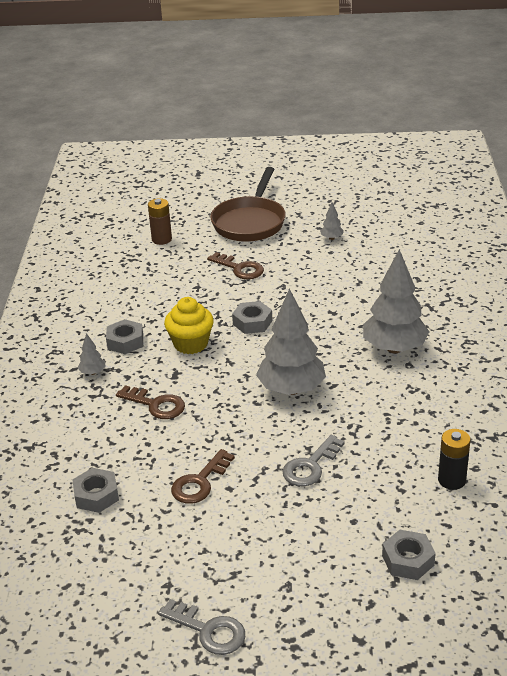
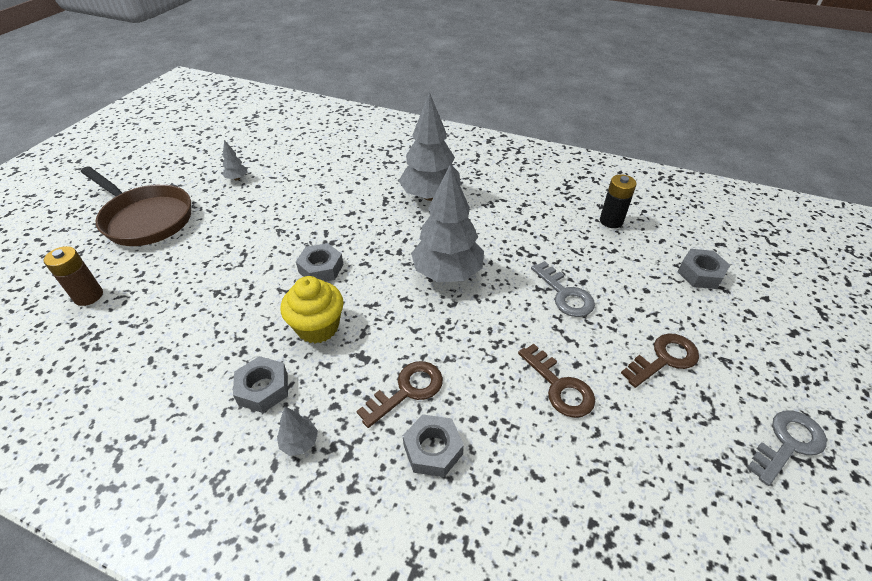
camera: 70 degrees left, 10 degrees up
(96, 495) = (549, 502): grey nut -> grey nut (433, 449)
(239, 268) = (219, 250): brown key -> brown key (664, 359)

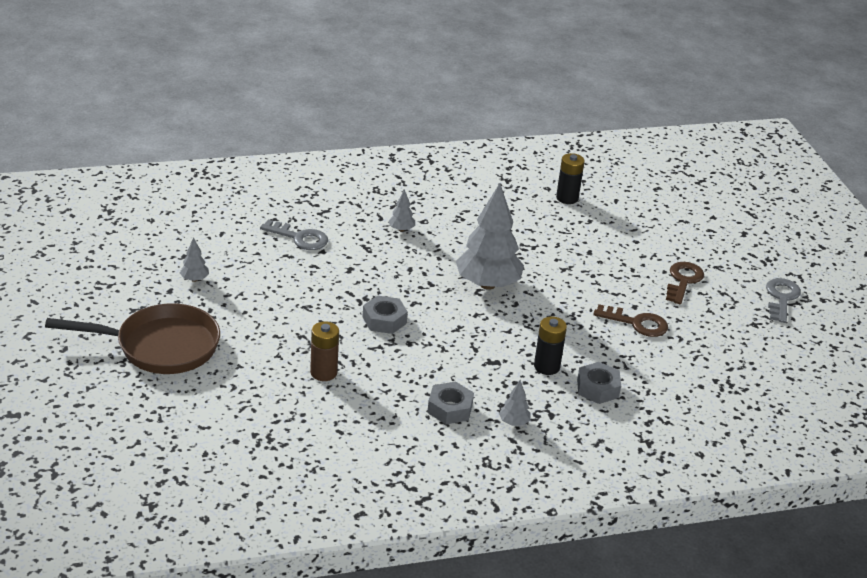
camera: 40 degrees left, 10 degrees down
(88, 296) = (214, 419): brown battery -> brown battery (323, 373)
(318, 327) = (437, 358): yellow cupcake -> none
(407, 390) = (546, 367): brown key -> black battery
(430, 196) = (401, 229): grey tree -> grey tree, size x0.42
(565, 294) = (586, 266): grey key -> grey key (299, 238)
(700, 274) = (661, 216): grey nut -> none

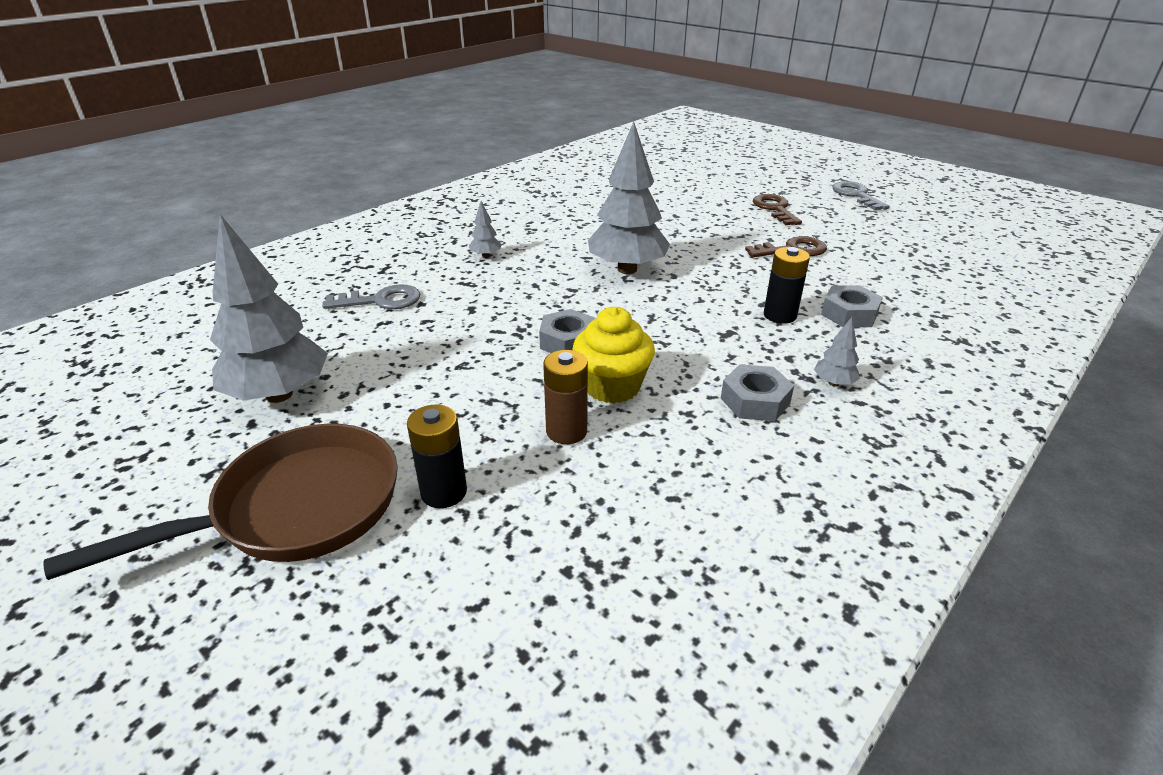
camera: 30 degrees left, 0 degrees up
(194, 279) = (279, 394): grey tree -> grey tree, size x2.39
(377, 360) = (612, 387): none -> yellow cupcake
(567, 198) = (604, 187): black battery -> black battery (444, 492)

